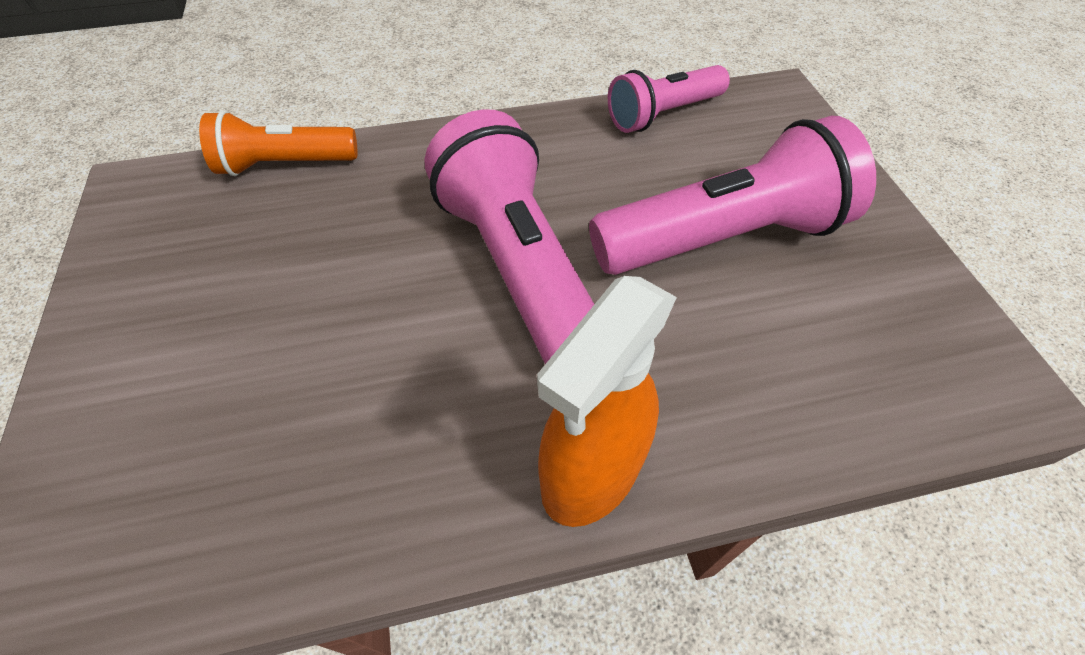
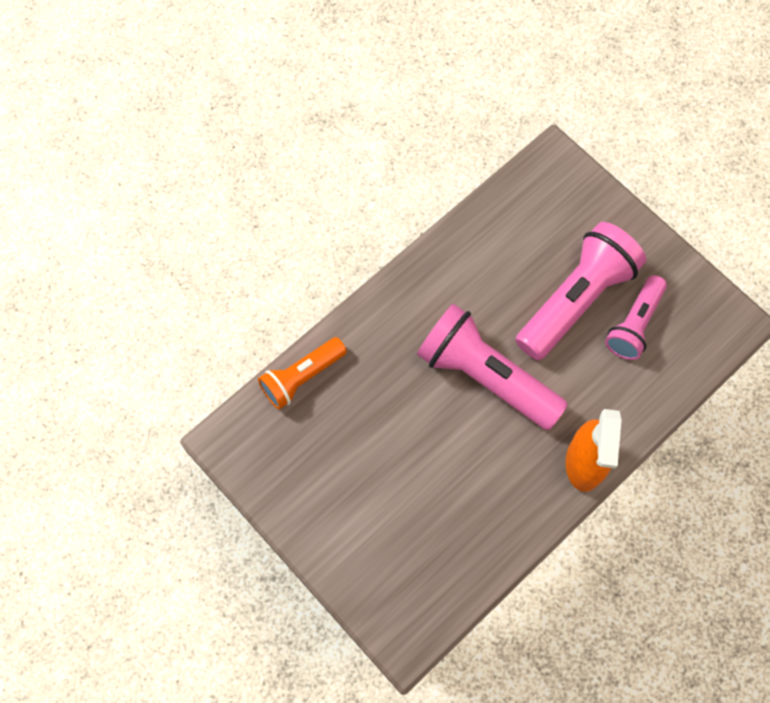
camera: 30 degrees left, 15 degrees up
(663, 114) = (495, 216): pink flashlight -> pink flashlight (634, 324)

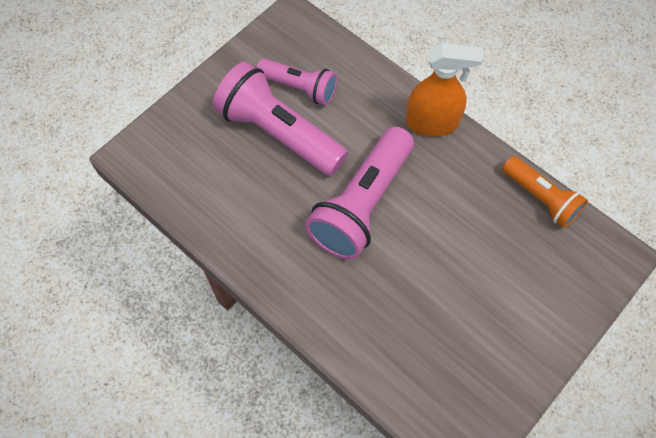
camera: 95 degrees left, 5 degrees down
(301, 377) = (384, 378): orange flashlight -> orange flashlight (541, 198)

